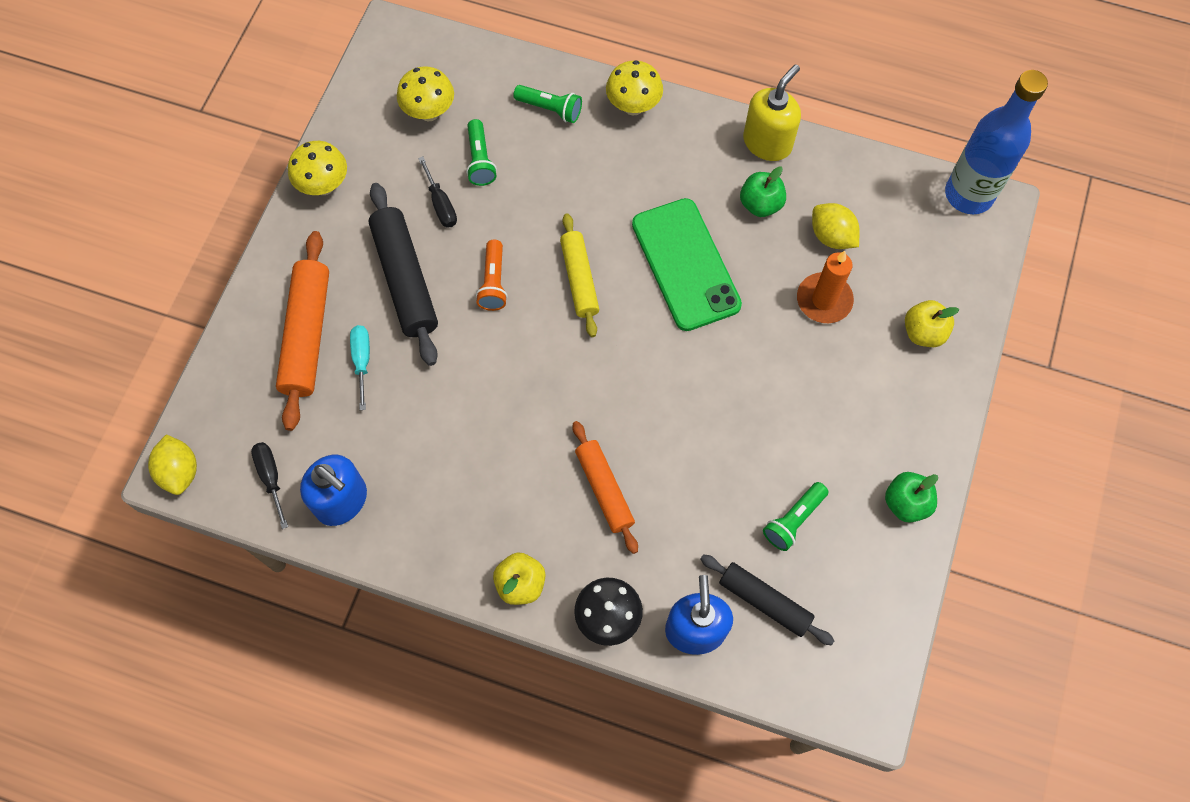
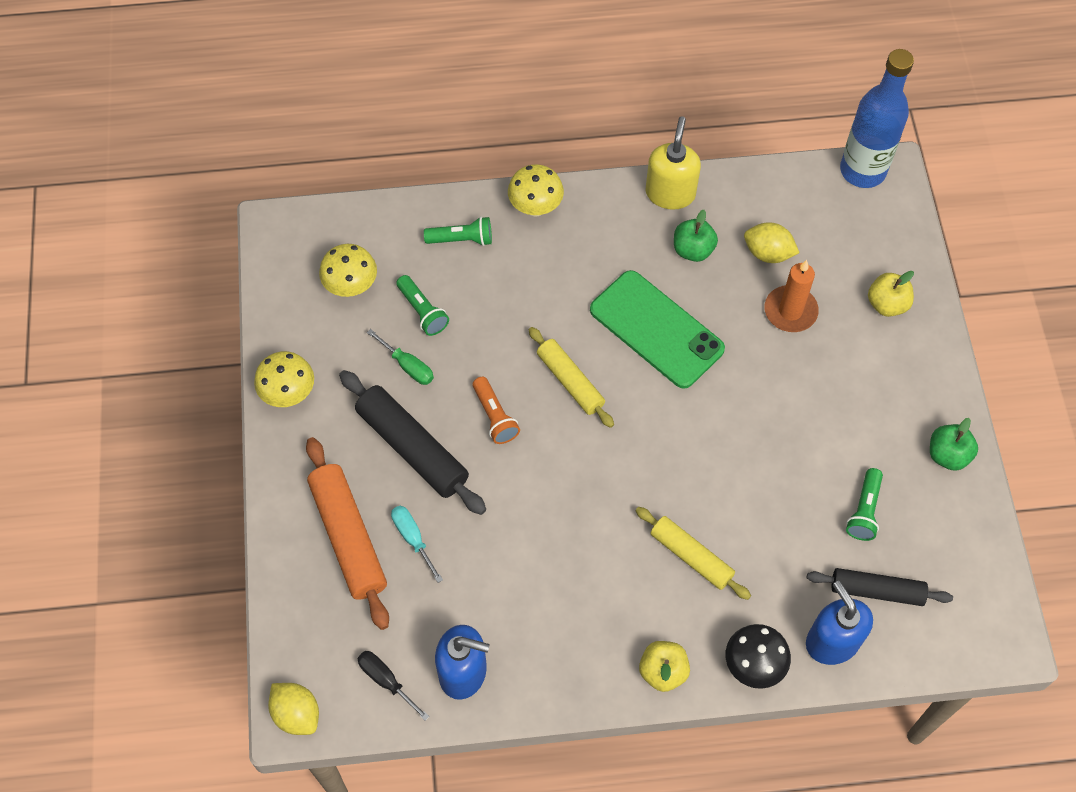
camera: 25 degrees left, 5 degrees down
(440, 204) = (408, 366): black screwdriver -> green screwdriver
(604, 489) = (691, 556): orange rolling pin -> yellow rolling pin

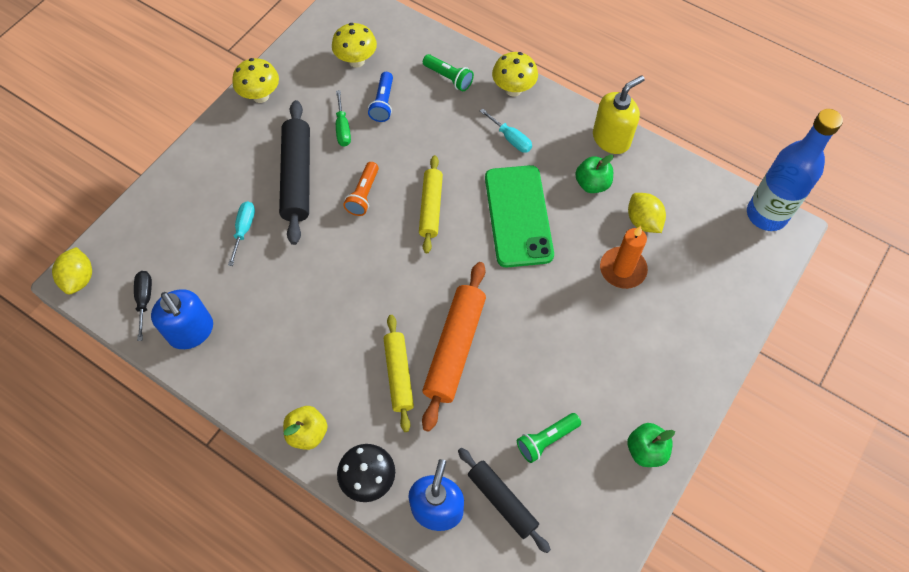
camera: 40 degrees right, 0 degrees up
(348, 537) = (209, 201): orange rolling pin -> orange rolling pin (454, 348)
(422, 311) = (383, 103): green flashlight -> blue flashlight
(579, 259) = (511, 139): none -> turquoise screwdriver
(887, 304) = (699, 314): yellow apple -> none

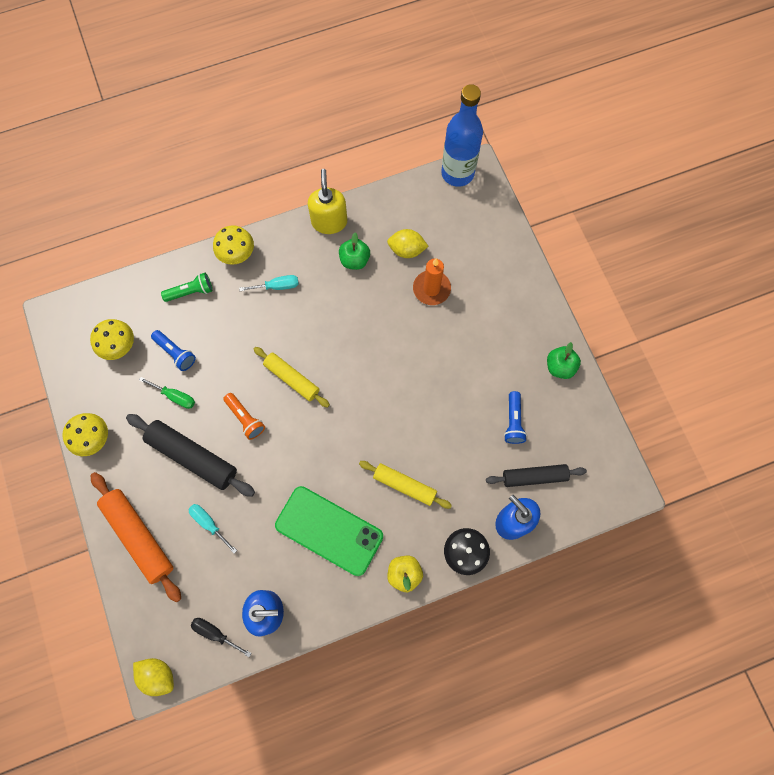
camera: 55 degrees left, 10 degrees up
(454, 348) = (411, 436): orange rolling pin -> orange rolling pin (139, 537)
(518, 216) = (343, 325): green phone -> green phone (329, 531)
(546, 440) = (513, 421): green flashlight -> blue flashlight

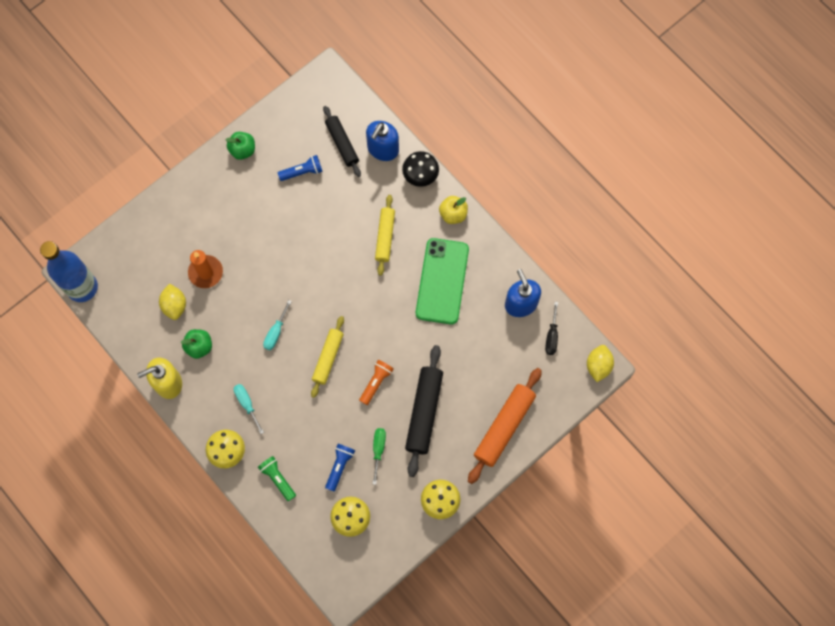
camera: 110 degrees left, 0 degrees up
(209, 523) = (472, 376): turquoise screwdriver -> turquoise screwdriver (275, 332)

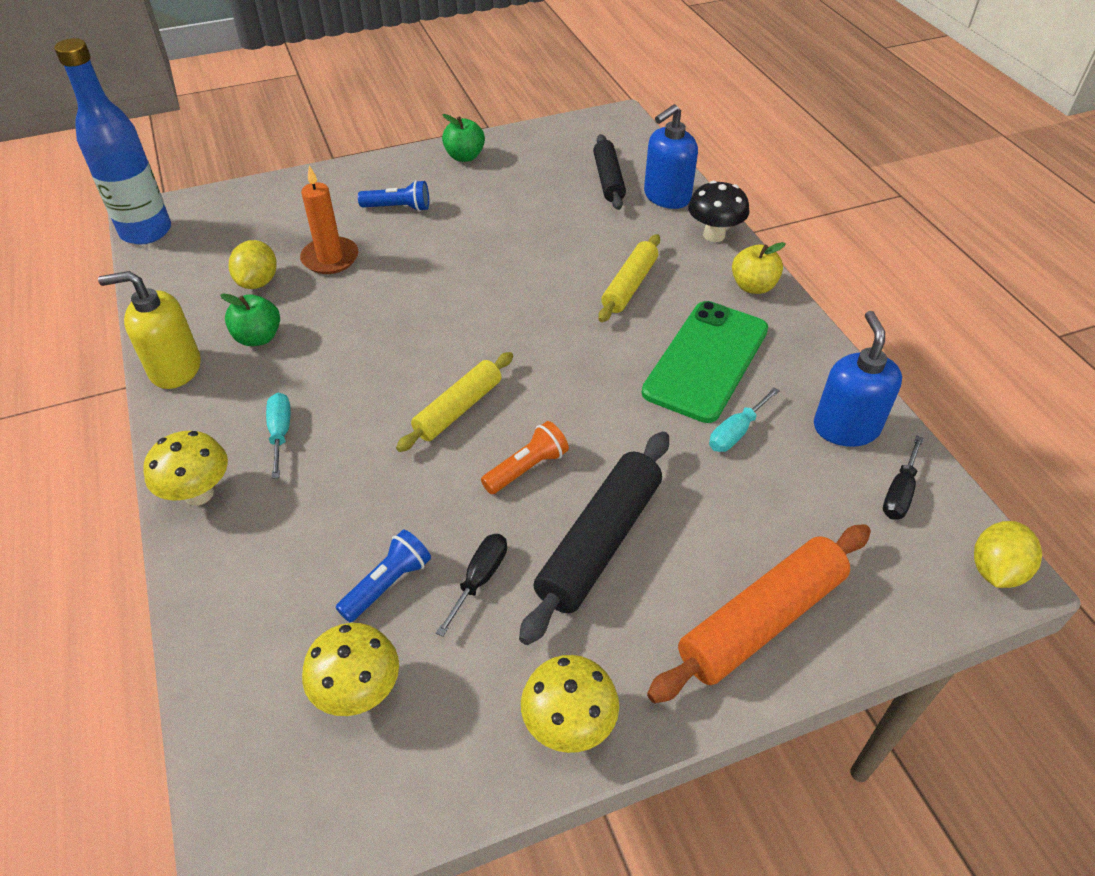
camera: 20 degrees right, 25 degrees down
(275, 332) = (390, 352): turquoise screwdriver -> turquoise screwdriver (736, 432)
(278, 479) = (258, 566): green flashlight -> none
(302, 172) = (536, 193): blue flashlight -> blue flashlight (398, 208)
(378, 450) = (480, 579): green screwdriver -> black screwdriver

